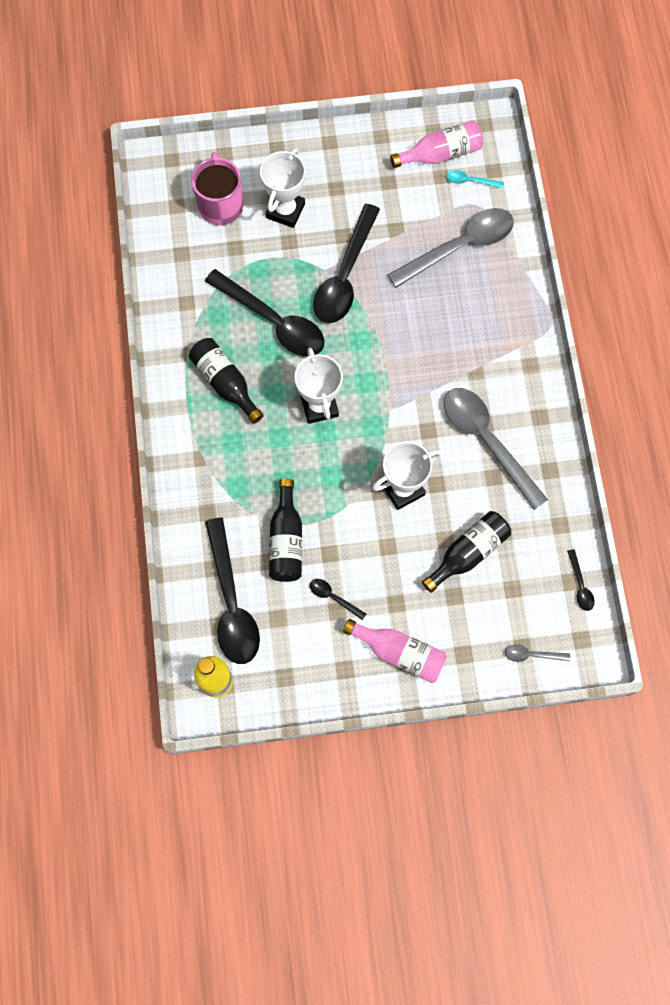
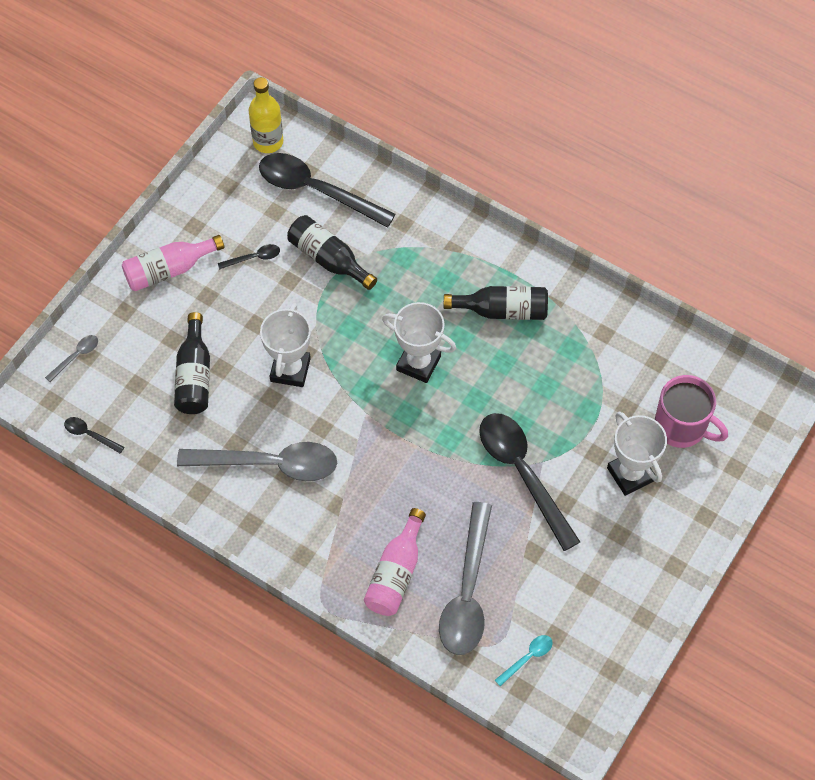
camera: 130 degrees right, 10 degrees down
(273, 321) = (527, 385): black spoon -> none
(440, 154) = (579, 655): pink bottle -> pink bottle (396, 573)

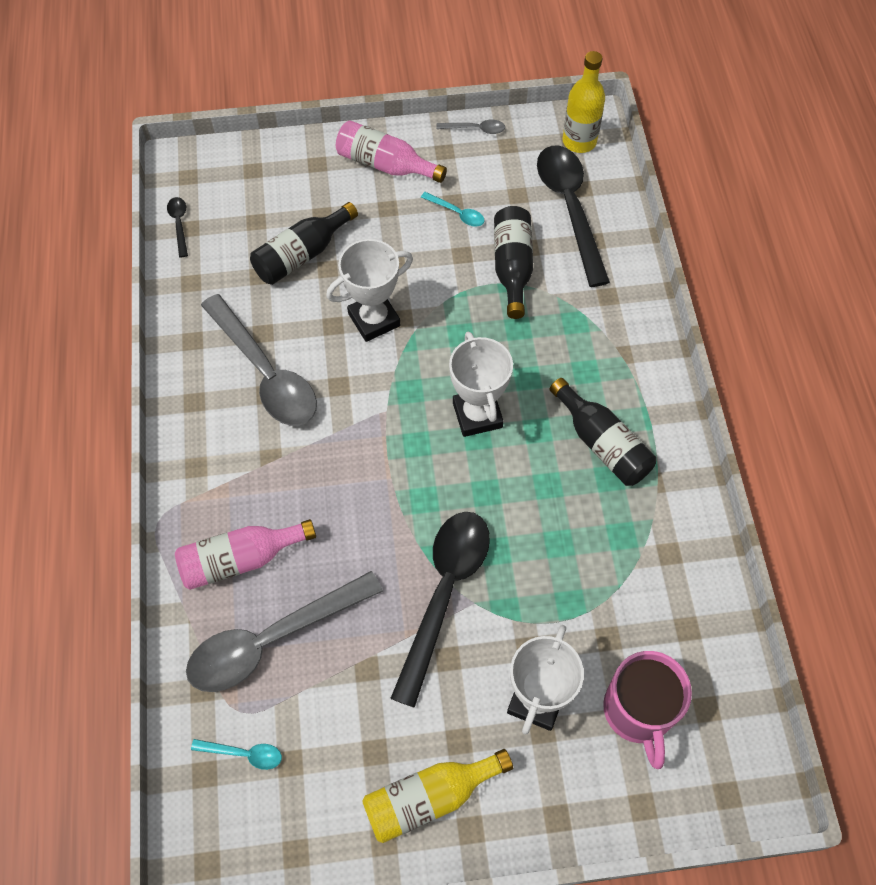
camera: 50 degrees right, 0 degrees up
(76, 356) = (244, 163): grey spoon -> grey spoon (475, 129)
(253, 258) = (457, 213): black spoon -> turquoise spoon
(639, 574) = (430, 797): none -> yellow bottle

